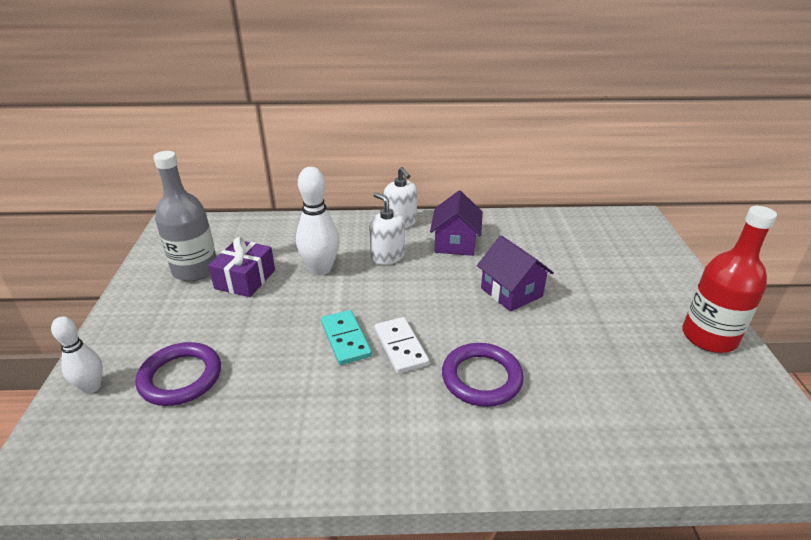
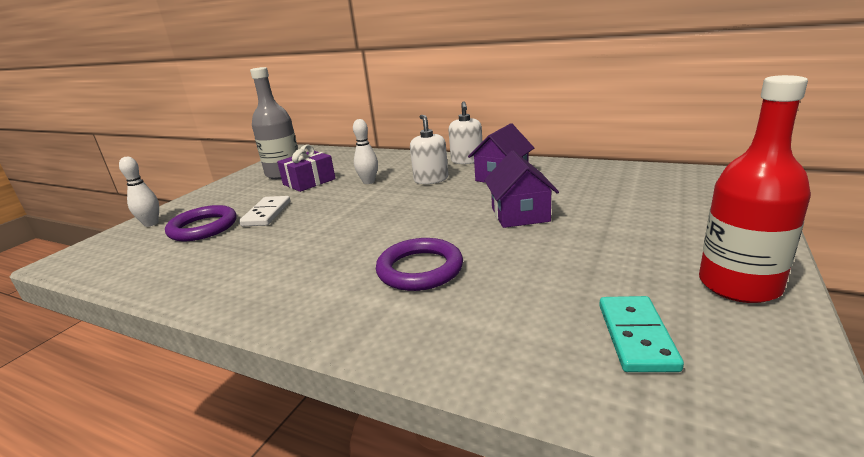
camera: 30 degrees right, 10 degrees down
(321, 269) = (369, 182): white bowling pin -> white bowling pin, size x0.63
(346, 339) = (336, 224): turquoise domino -> turquoise domino (636, 336)
(401, 347) = (374, 236): white domino -> white domino (267, 213)

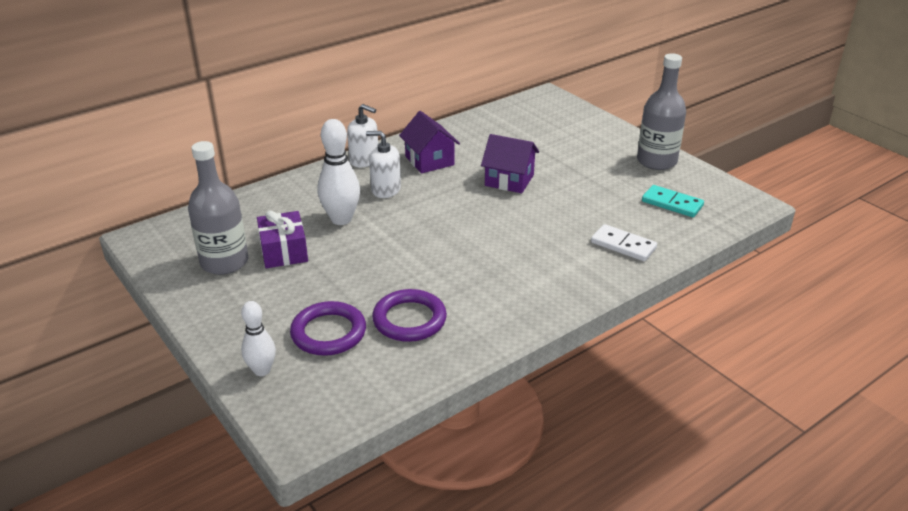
camera: 65 degrees left, 10 degrees up
(267, 213) = (344, 289): white domino -> white domino (623, 245)
(369, 182) = (341, 219): white bowling pin -> white bowling pin, size x1.58
(420, 269) = (546, 240): purple ring -> purple ring (409, 319)
(739, 285) = (656, 161): red bottle -> grey bottle

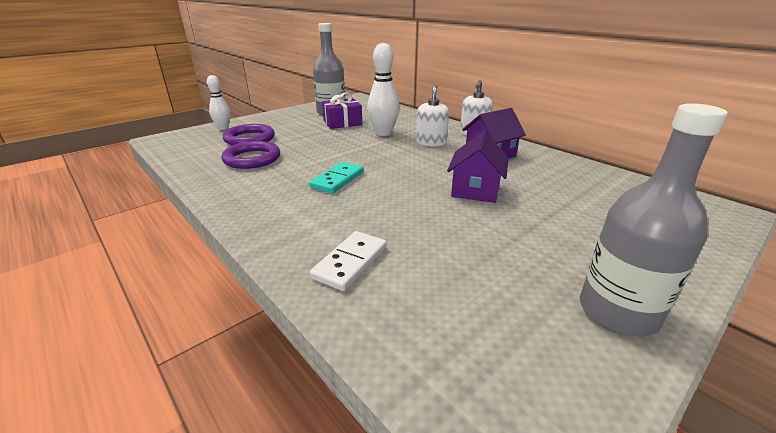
camera: 85 degrees right, 5 degrees down
(672, 203) = (477, 320): turquoise domino -> turquoise domino (337, 180)

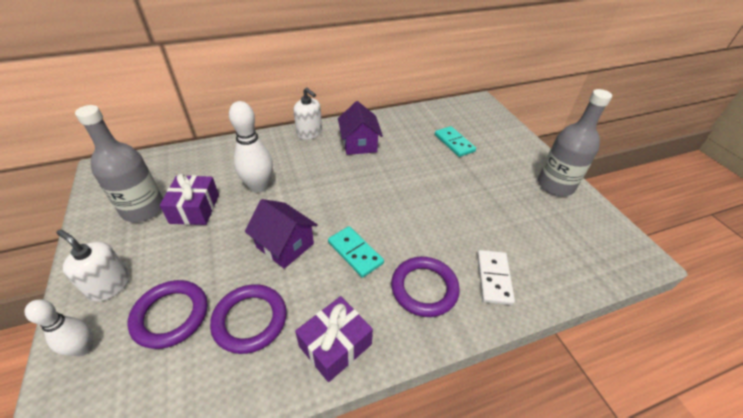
camera: 70 degrees left, 15 degrees up
(236, 190) = (335, 345): none -> purple gift
(312, 219) = (424, 288): none -> purple ring
(350, 262) = (494, 278): white domino -> white domino turned 45 degrees clockwise
(431, 142) = (310, 164): white soap dispenser -> white soap dispenser (109, 285)
(475, 190) = (415, 177): purple house -> purple house (285, 245)
(580, 204) = (454, 143): none -> turquoise domino

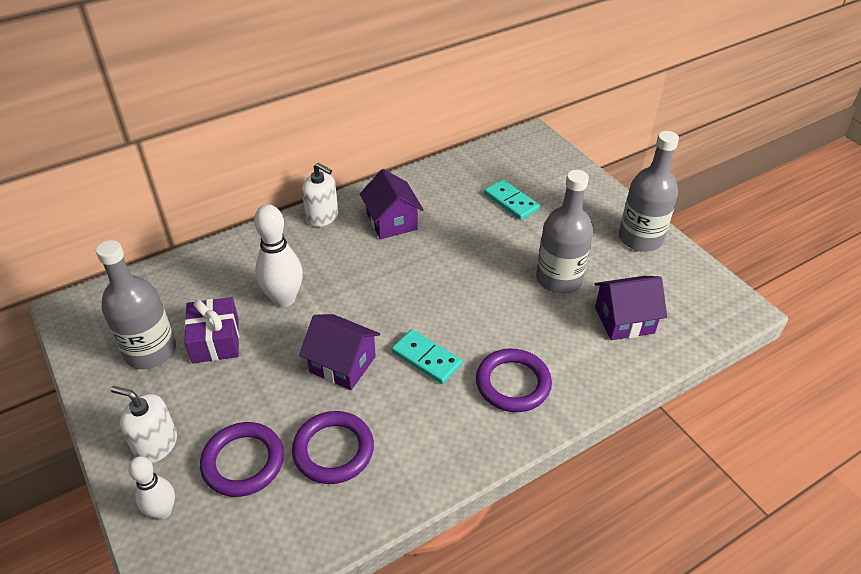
camera: 10 degrees left, 0 degrees up
(335, 345) = (433, 457): purple gift -> none
(482, 206) = (559, 279): none -> grey bottle
(494, 278) = (585, 359): white domino -> none
(533, 249) = (624, 320): none -> purple house

